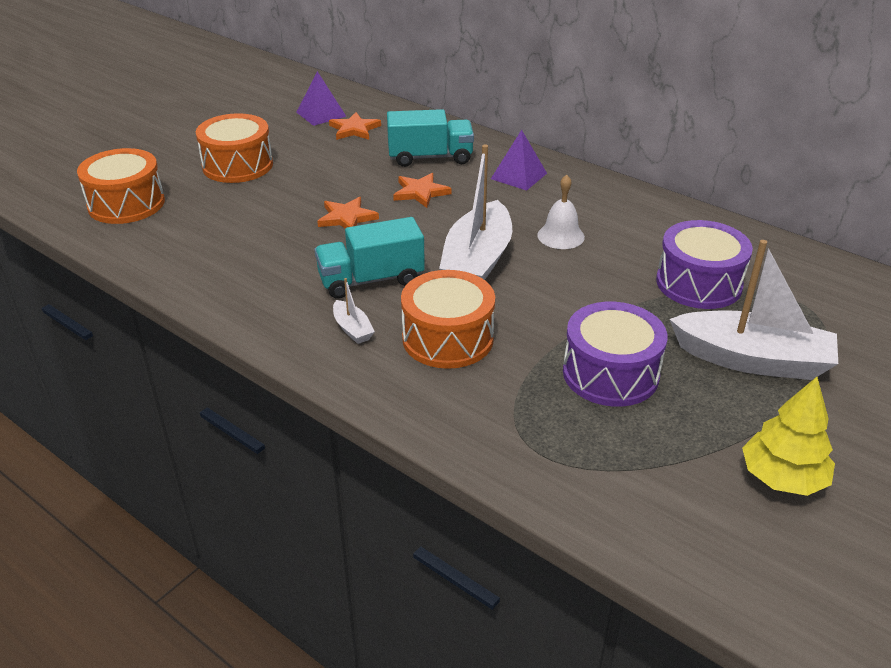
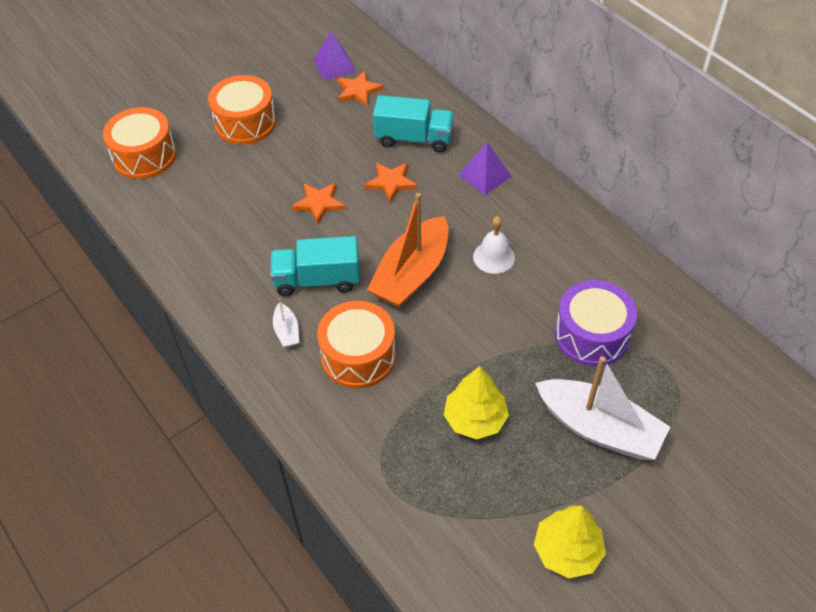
camera: 15 degrees right, 15 degrees up
(477, 261) = (411, 274): white boat -> orange boat
(610, 373) = (475, 419): purple drum -> yellow tree

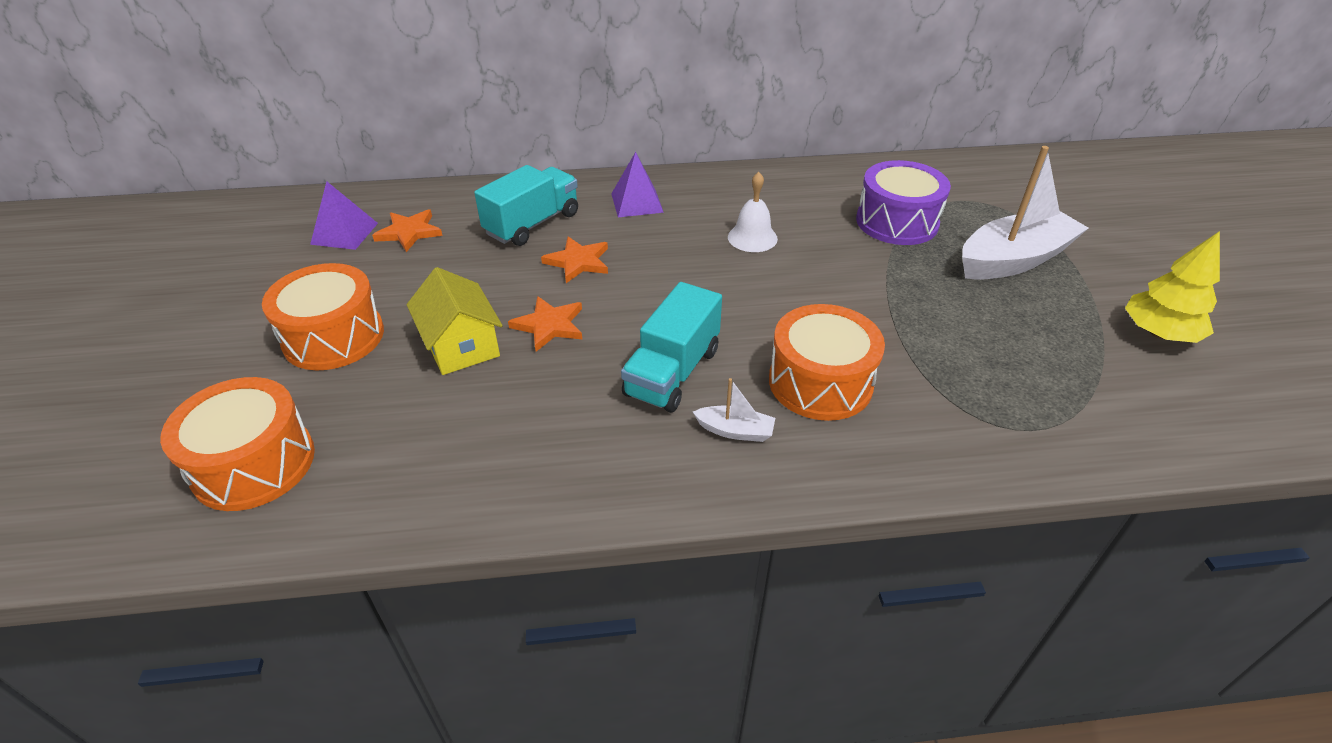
camera: 60 degrees left, 10 degrees down
(275, 176) = (461, 345): none -> yellow house
(411, 274) = (728, 297): orange boat -> none
(475, 419) = (964, 329): yellow tree -> none

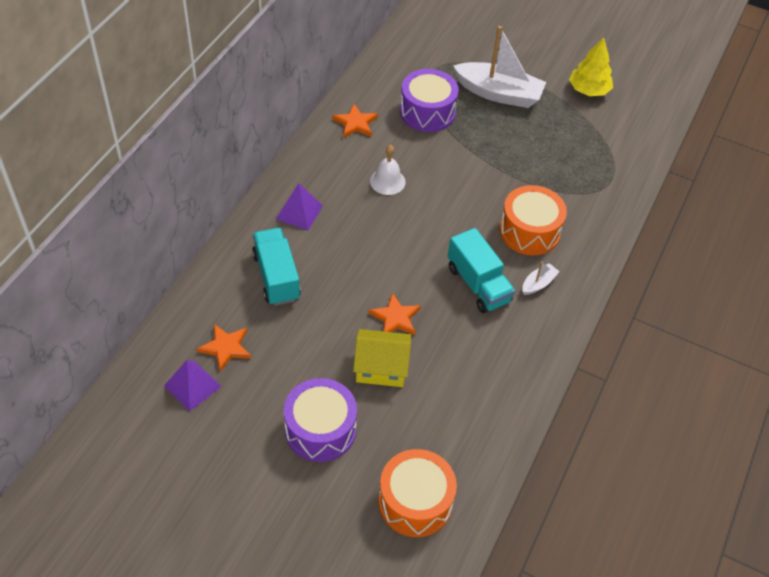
camera: 60 degrees left, 10 degrees up
(334, 337) = (320, 429): orange drum -> purple drum
(578, 262) = (341, 274): orange star -> orange star (355, 123)
(1013, 260) = (498, 93): white boat -> white boat turned 105 degrees clockwise

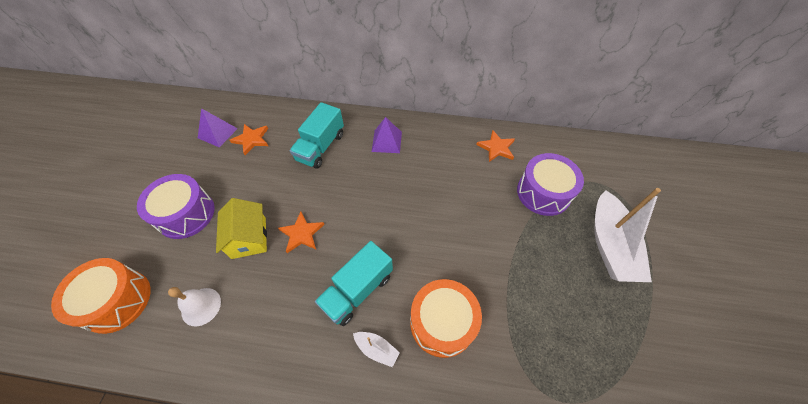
camera: 75 degrees right, 5 degrees up
(276, 277) = (320, 147): turquoise truck -> turquoise truck turned 150 degrees clockwise
(387, 181) = (445, 187): white bell -> white bell (201, 306)
(588, 90) = (687, 338): yellow tree -> none

